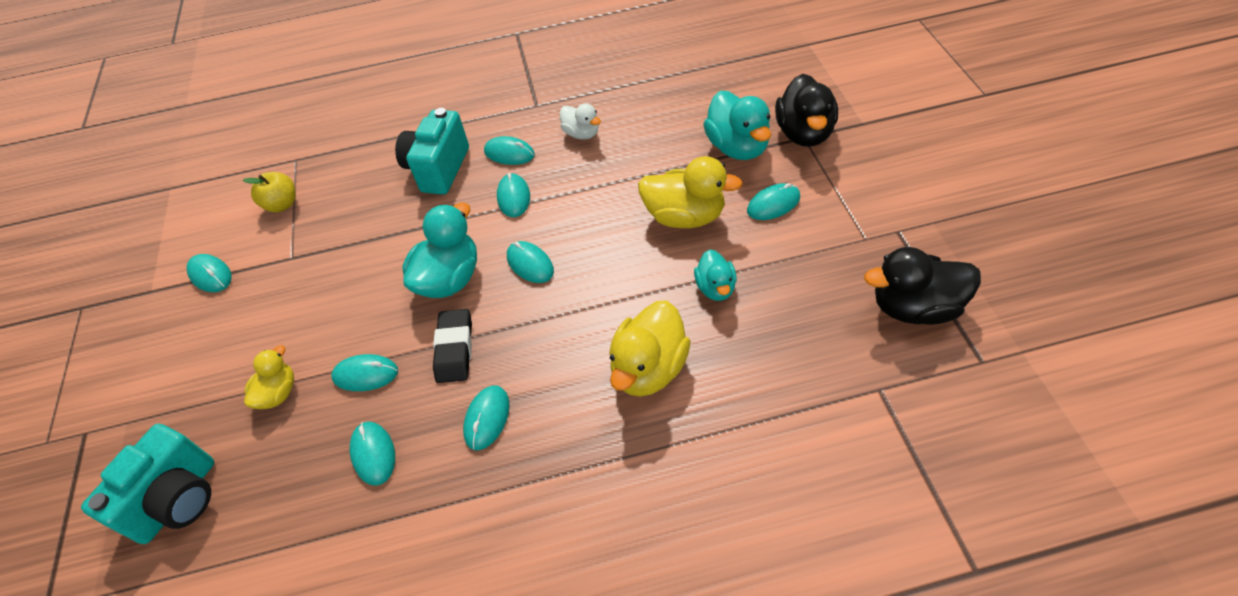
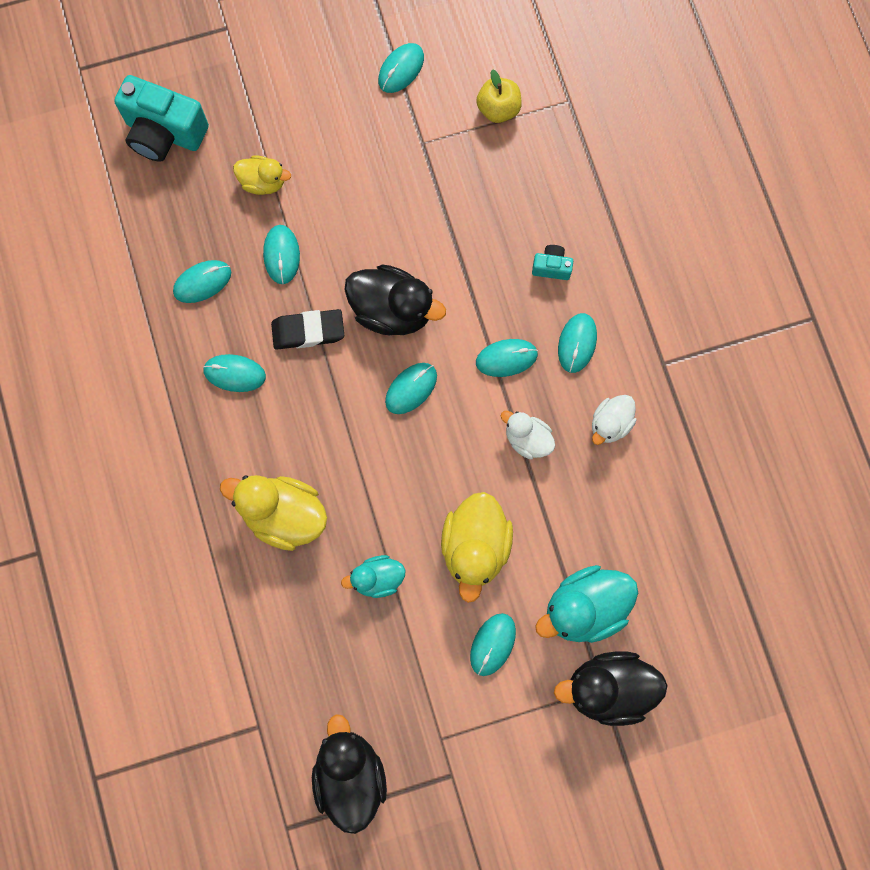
camera: 80 degrees right, 25 degrees up
(438, 169) = (551, 267): turquoise camera -> turquoise camera, size x0.47
(449, 279) = (392, 310): turquoise duck -> black duck
(589, 183) = (527, 439): none -> white duck
(773, 204) = (493, 644): turquoise mouse -> turquoise mouse turned 60 degrees clockwise

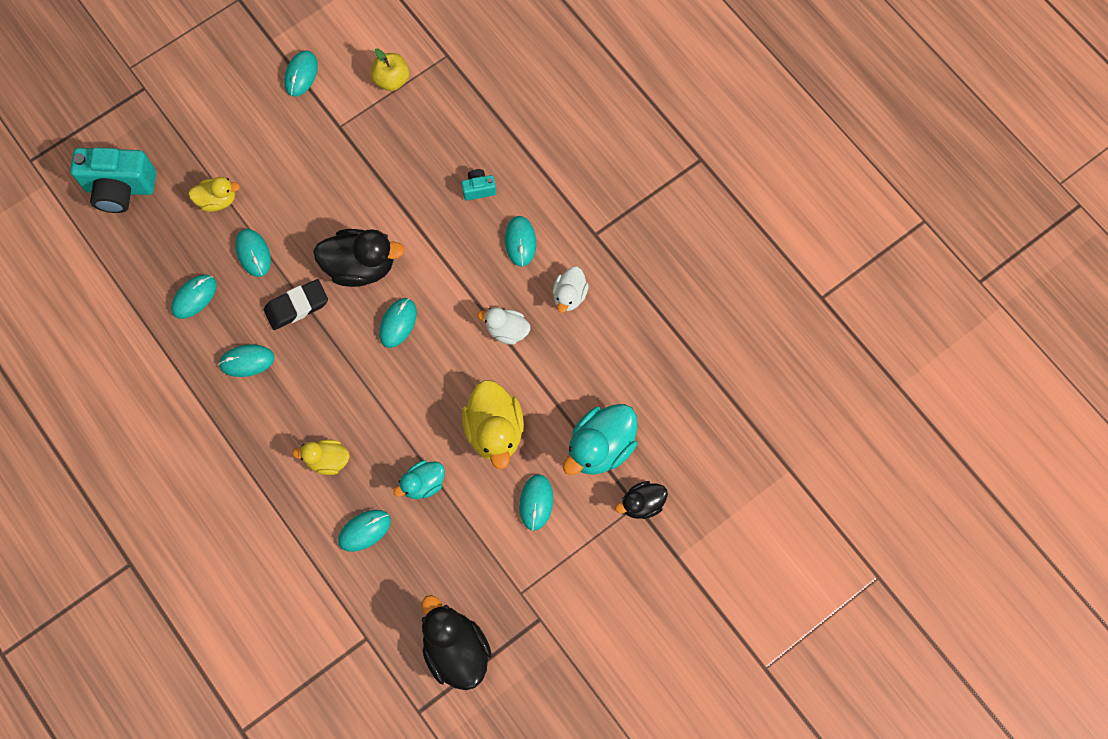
camera: 20 degrees left, 5 degrees down
(283, 515) = (327, 460): yellow duck -> yellow duck, size x0.59
(506, 358) = (467, 273): turquoise mouse -> turquoise mouse (364, 530)
(608, 689) = (642, 504): black duck -> black duck, size x0.59

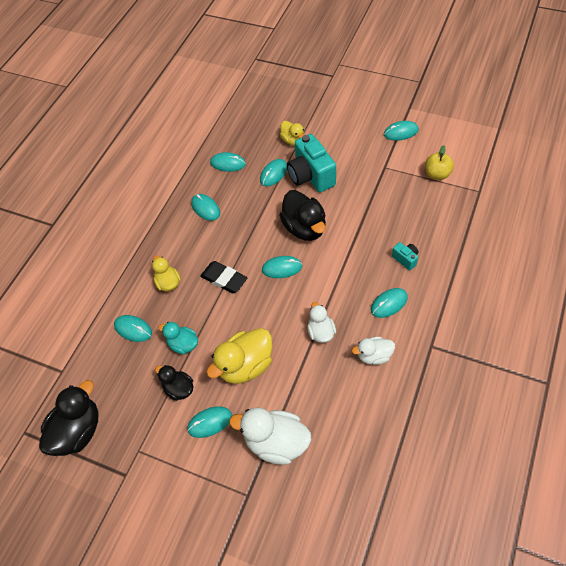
camera: 65 degrees right, 15 degrees down
(120, 188) = (267, 99): turquoise camera -> turquoise camera (311, 176)
(296, 306) = (256, 212): black eraser -> black eraser (224, 279)
(600, 447) = (276, 442): turquoise duck -> white duck
(642, 504) = (251, 499): black duck -> black duck (179, 389)

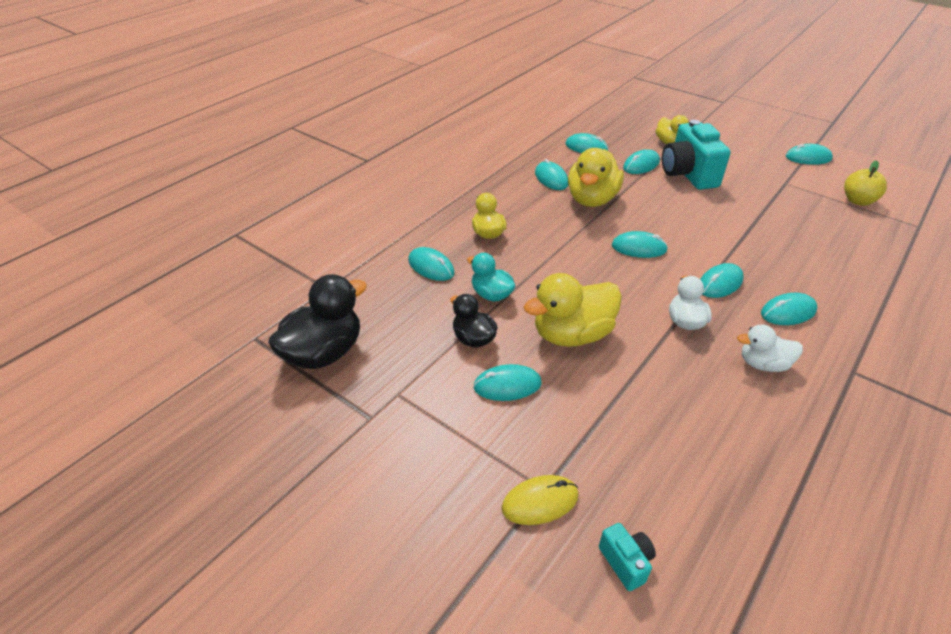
camera: 10 degrees right, 15 degrees down
(224, 279) = (560, 244): black eraser -> none
(240, 224) = (592, 199): none -> yellow duck
(246, 505) = (540, 502): none -> yellow mouse
(276, 442) = (601, 432): white duck -> none
(304, 228) = (674, 217): black duck -> none
(342, 288) = (720, 283): none -> turquoise mouse
(405, 259) = (813, 272): turquoise camera -> turquoise camera (626, 562)

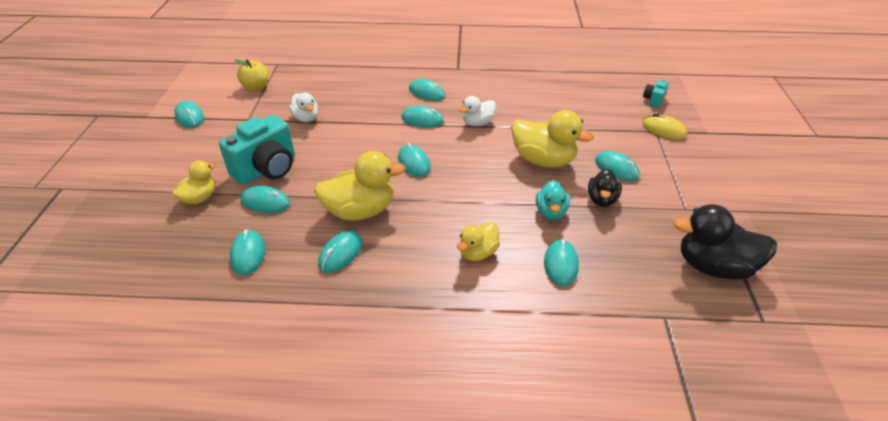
camera: 125 degrees left, 0 degrees up
(763, 364) = (484, 92): white duck -> white duck (306, 118)

